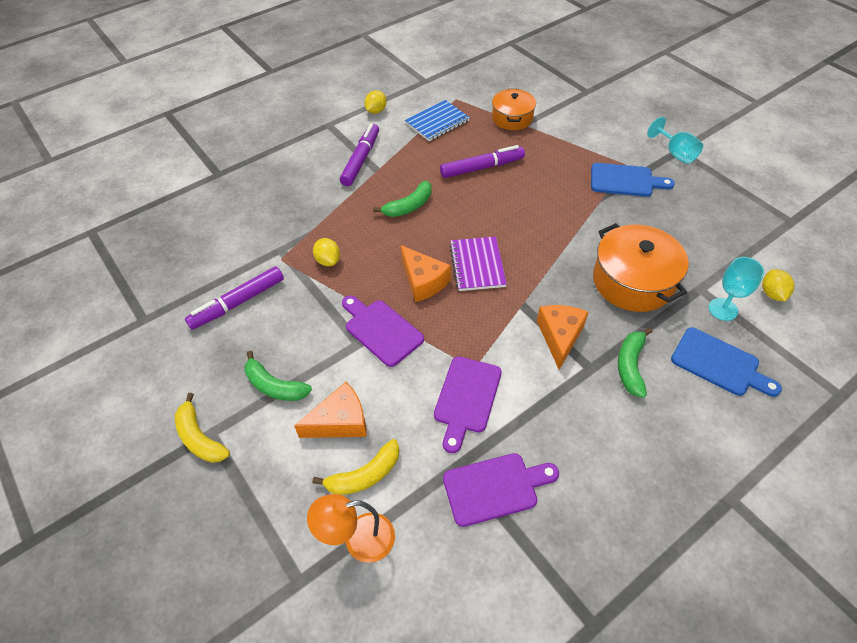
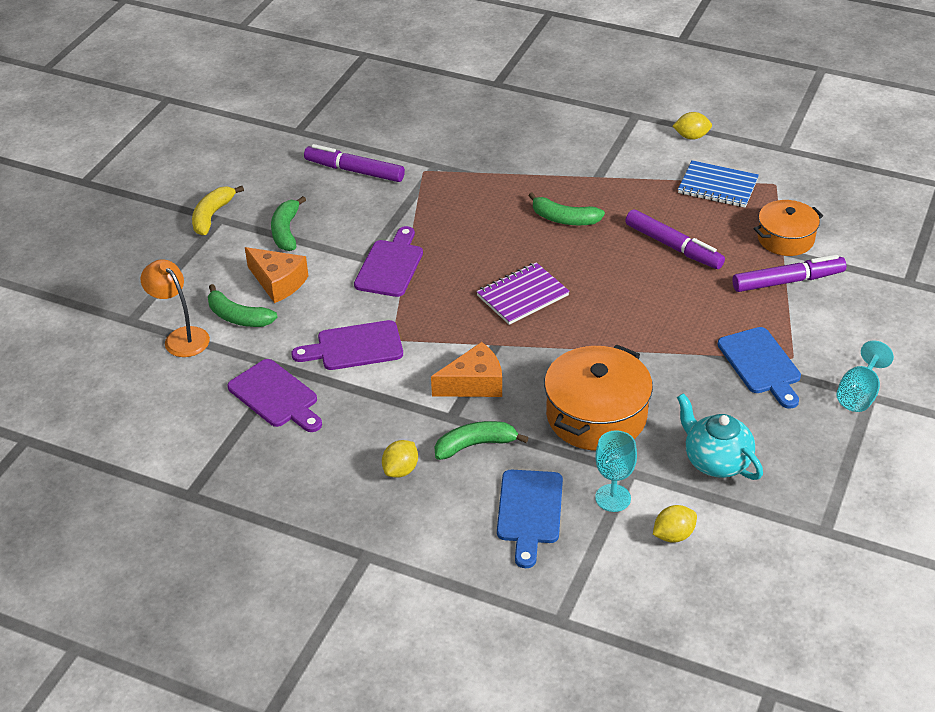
camera: 60 degrees right, 10 degrees down
(328, 260) = (446, 199): yellow lemon -> yellow lemon (401, 470)
(361, 159) = (602, 159): purple marker -> purple marker (788, 281)
(365, 475) = (238, 317): yellow banana -> green banana
(423, 281) = (470, 268): orange cheese -> none
(707, 241) = (715, 461): none -> turquoise teapot

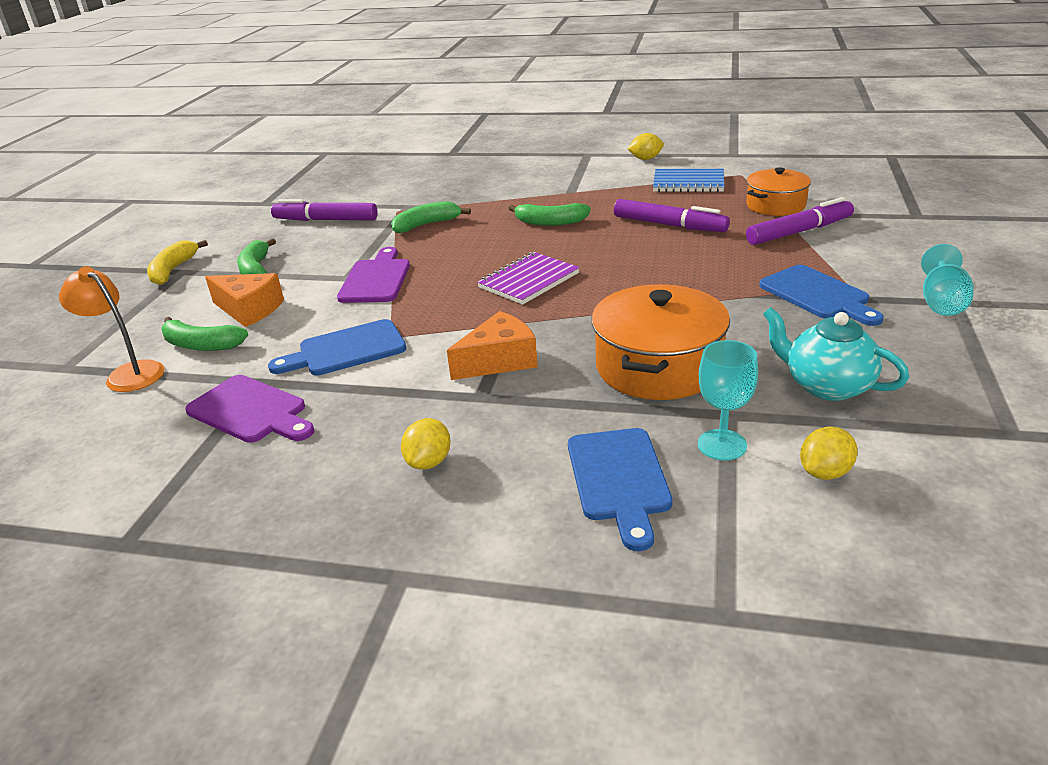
camera: 10 degrees left, 10 degrees down
(355, 347) = (346, 350): purple cutting board -> blue cutting board
(475, 445) = (520, 419): green banana -> green banana (426, 225)

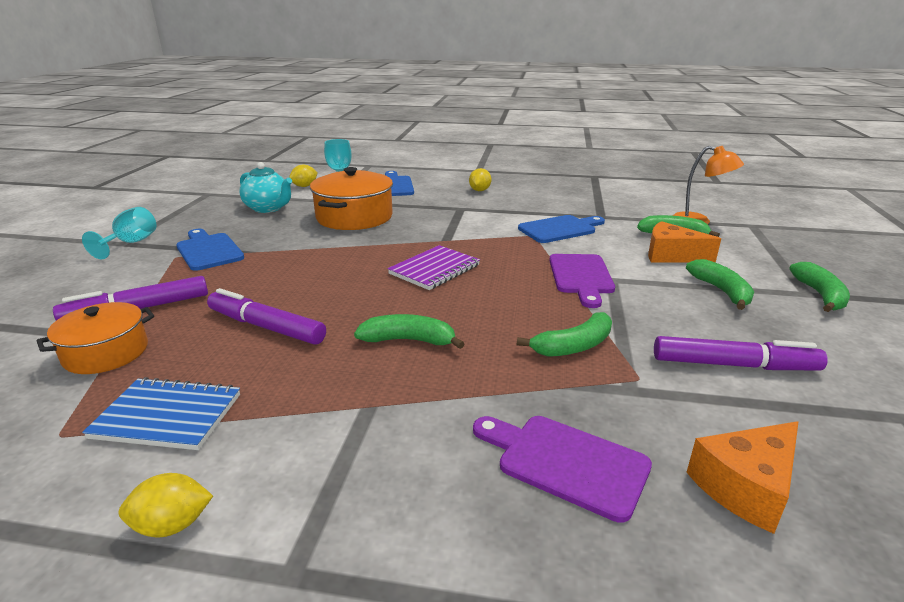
camera: 175 degrees right, 5 degrees down
(173, 270) = (820, 295): yellow banana -> green banana
(250, 411) = (590, 206): purple cutting board -> purple cutting board (565, 462)
(499, 360) = (452, 222): orange cheese -> orange cheese (746, 486)

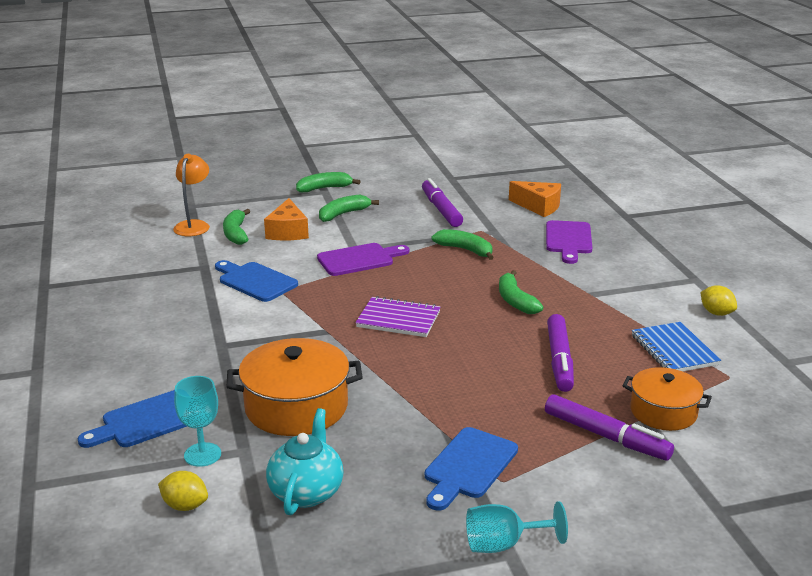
camera: 115 degrees left, 0 degrees up
(479, 190) = (142, 348): yellow lemon -> none

